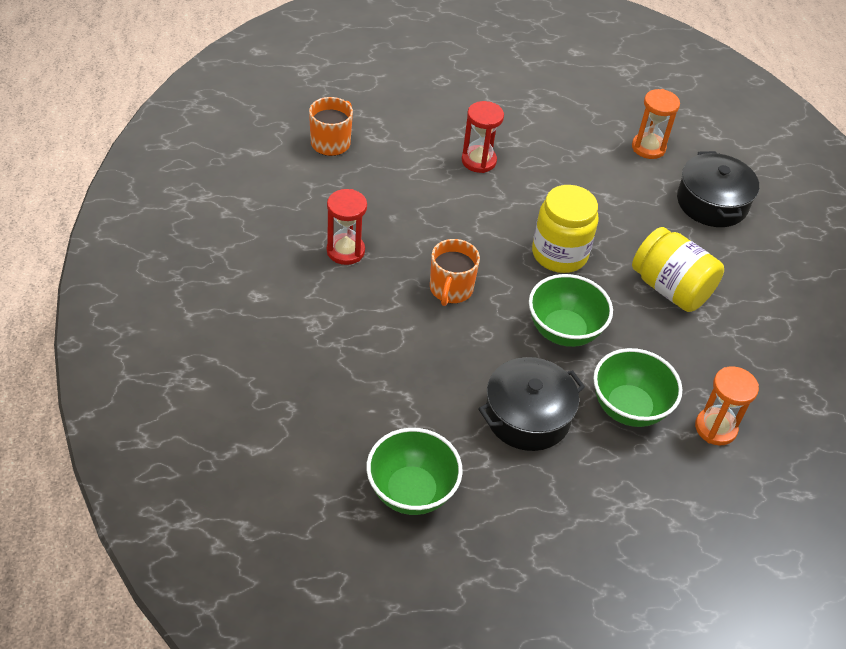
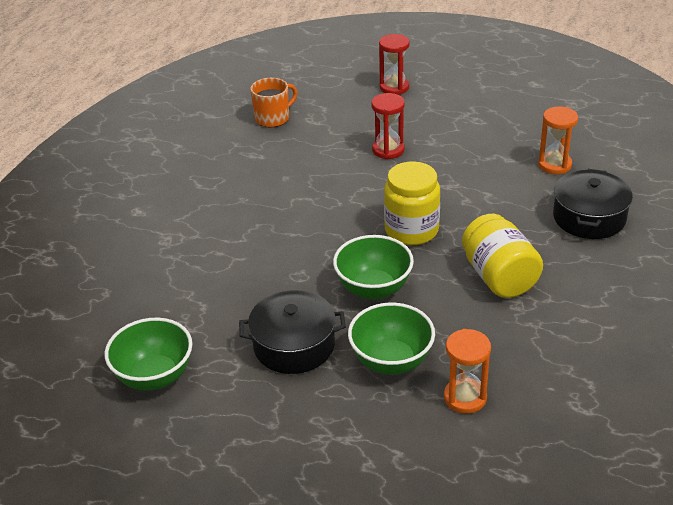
camera: 30 degrees right, 10 degrees down
(345, 251) = (229, 194): red hourglass -> red hourglass (394, 87)
(451, 289) = (296, 237): orange mug -> none

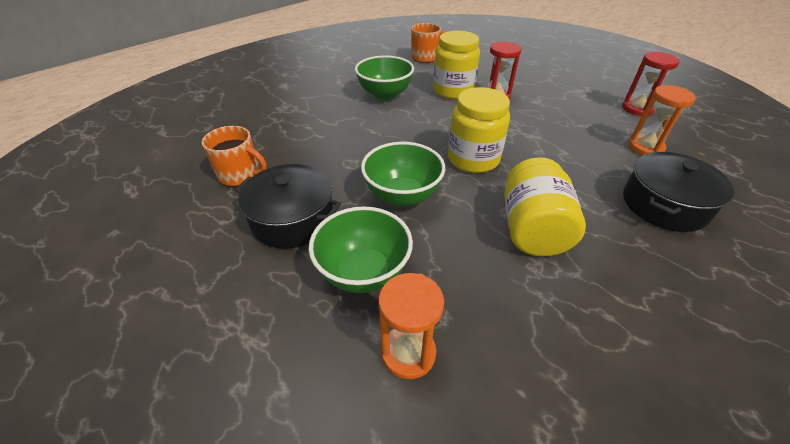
camera: 25 degrees right, 5 degrees up
(154, 376) = (166, 200): green bowl -> green bowl (385, 94)
(201, 327) = (240, 175): none -> orange mug
(338, 156) = (453, 91): none -> yellow jar
(394, 87) = (529, 61): red hourglass -> red hourglass (637, 109)

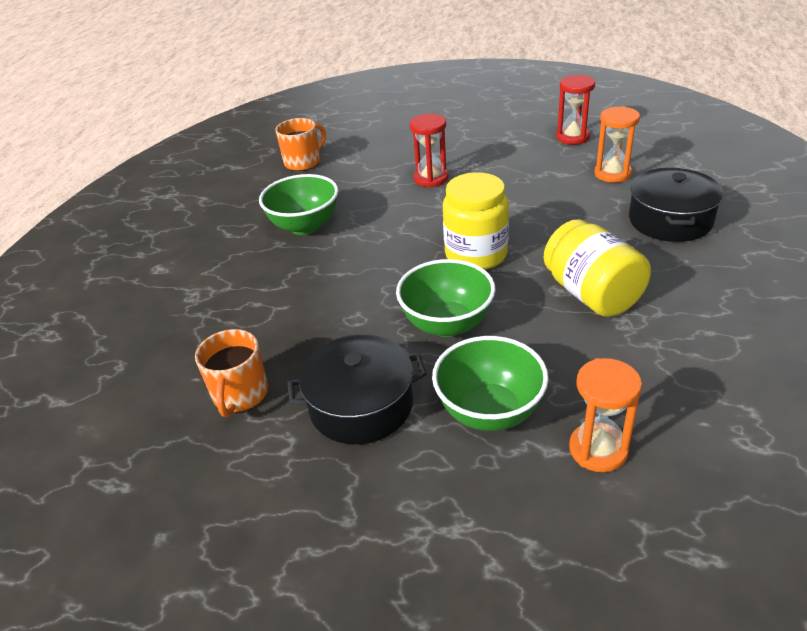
camera: 30 degrees left, 5 degrees down
(240, 175) = (240, 395): orange mug -> orange mug turned 105 degrees clockwise
(453, 91) = (378, 190): yellow jar -> none

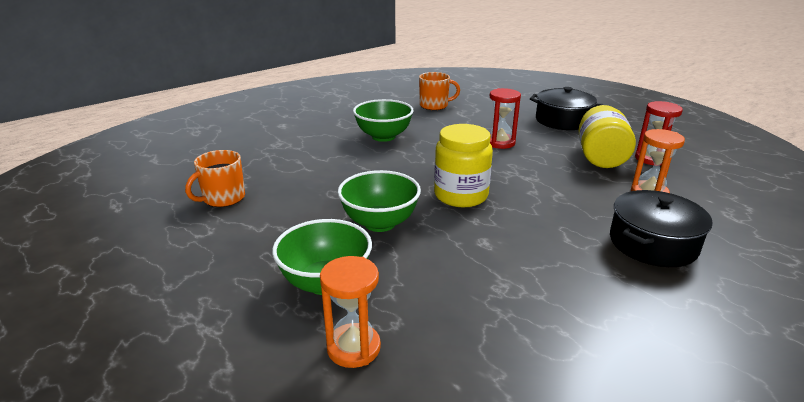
camera: 35 degrees right, 10 degrees down
(361, 405) = (266, 236): black pot -> black pot (562, 120)
(592, 294) = (505, 257): yellow jar -> yellow jar (600, 157)

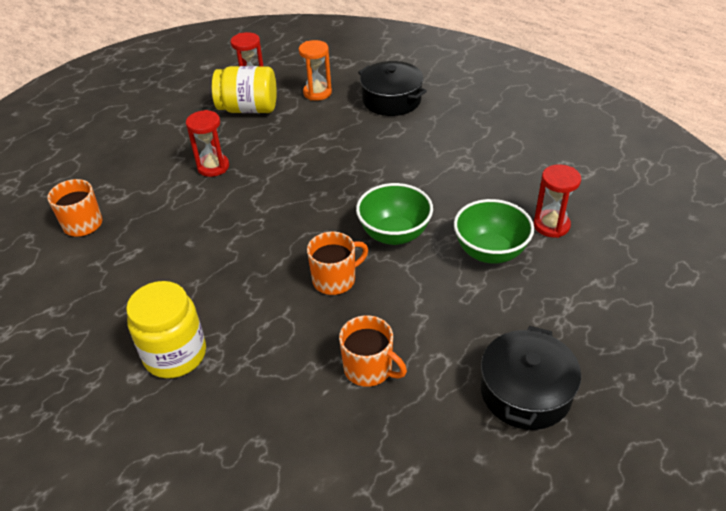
camera: 95 degrees left, 15 degrees up
(331, 189) = (335, 279): none -> orange mug
(353, 348) = (551, 225): orange hourglass -> red hourglass
(383, 136) = (189, 259): green bowl -> none
(461, 195) = (335, 189): yellow jar -> yellow jar (175, 354)
(562, 120) = (154, 124): black pot -> black pot (525, 392)

